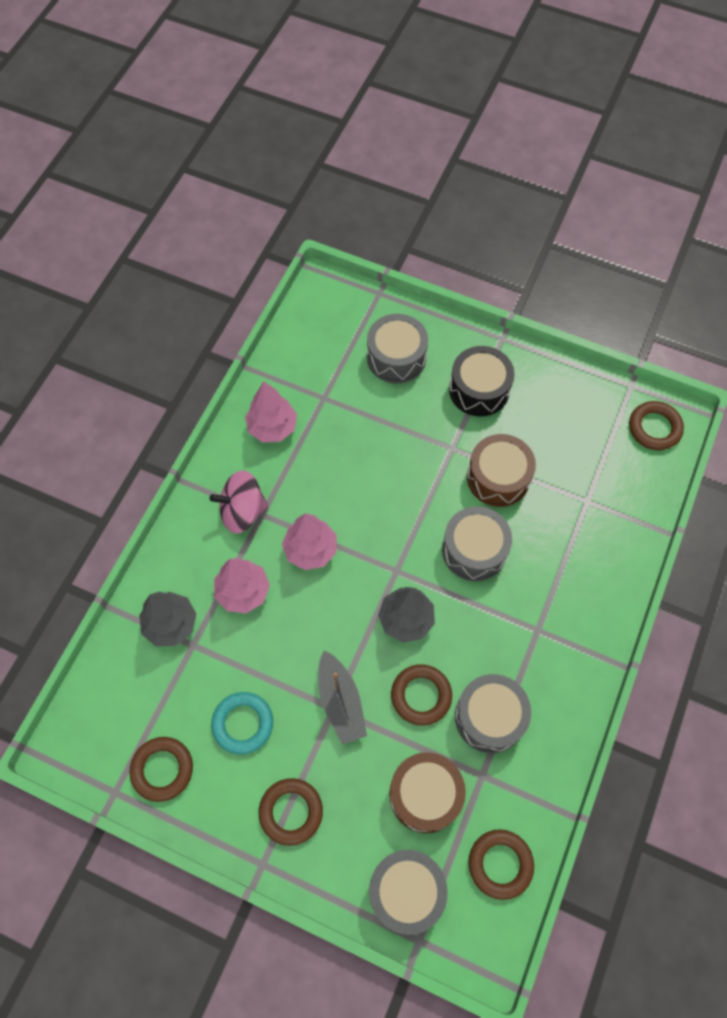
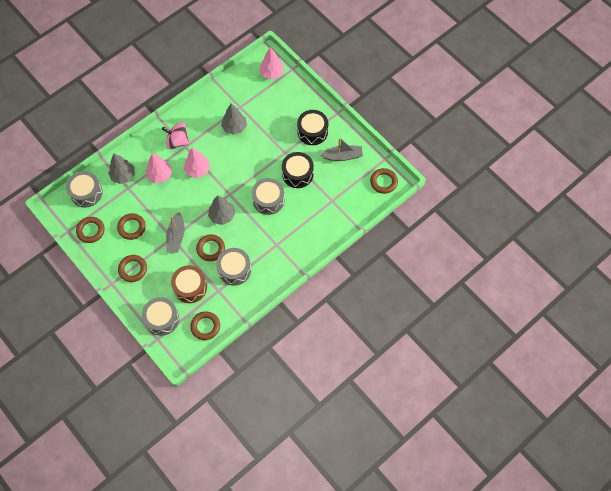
camera: 25 degrees right, 0 degrees up
(243, 724) = (132, 227): turquoise ring -> brown ring
(272, 427) = (210, 111): pink tree -> pink tree (271, 73)
(335, 439) = (234, 127): none -> grey tree
(396, 357) = (283, 102): grey drum -> grey drum (86, 193)
(498, 478) = (297, 174): brown drum -> black drum
(557, 411) = (342, 156): none -> grey boat

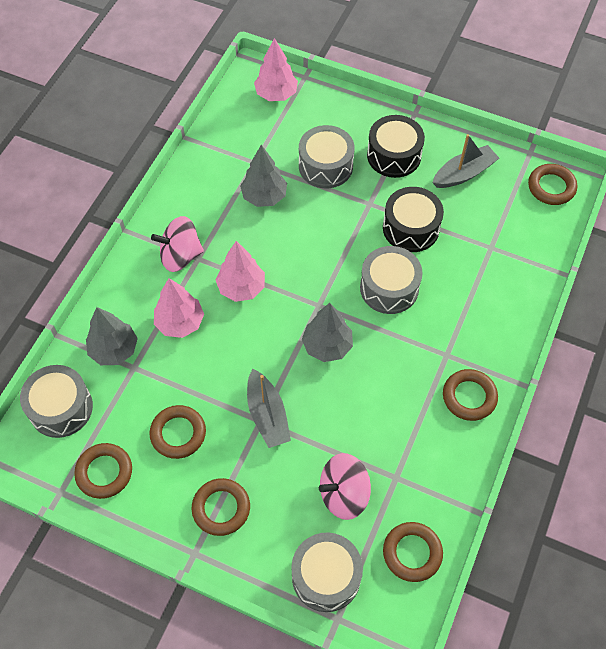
camera: 25 degrees left, 5 degrees down
(190, 287) = (344, 494): brown drum -> pink spinning top
(211, 249) = (340, 410): brown ring -> brown ring (469, 397)
(234, 270) = (402, 428): grey drum -> grey drum (325, 166)

